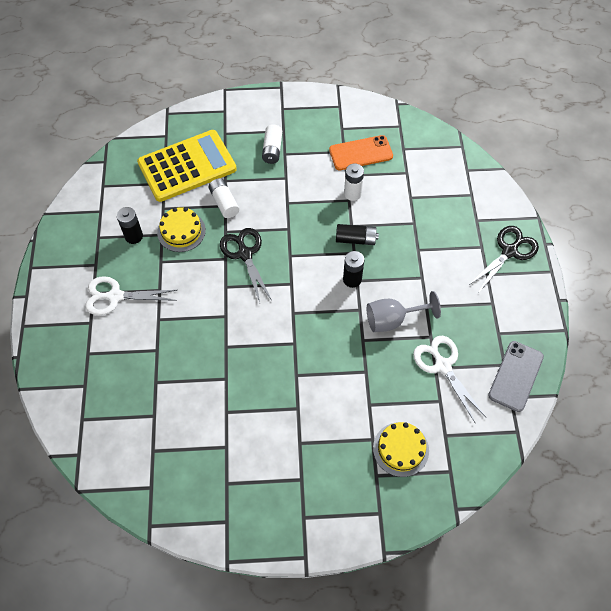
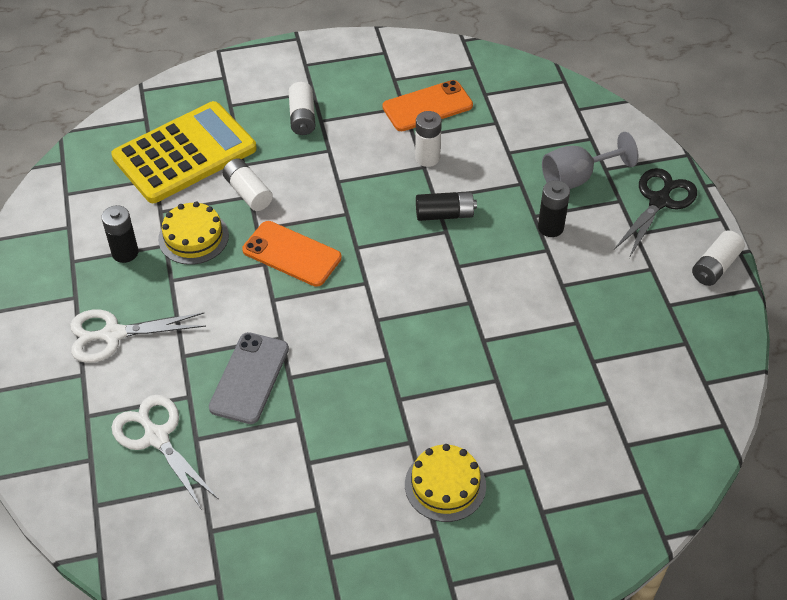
camera: 10 degrees left, 10 degrees down
(245, 254) = (292, 254): black scissors -> orange phone
(352, 279) = (451, 265): black battery -> black battery (550, 227)
(392, 320) = (519, 308): grey goblet -> grey goblet (577, 178)
(401, 449) = (569, 472): yellow cake -> yellow cake (445, 485)
(443, 366) = (602, 357): white scissors -> white scissors (157, 437)
(516, 376) = (705, 355): grey phone -> grey phone (249, 378)
(538, 309) = (715, 266): none -> white battery

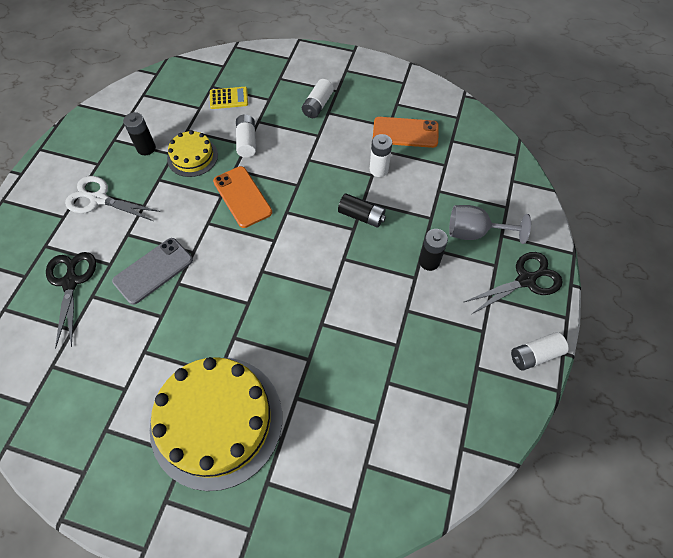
camera: 30 degrees right, 10 degrees up
(157, 437) = (71, 282): white scissors -> black scissors
(184, 153) = (229, 98): yellow calculator -> yellow calculator, size x0.42
(445, 485) = (216, 421): yellow cake -> yellow cake, size x2.02

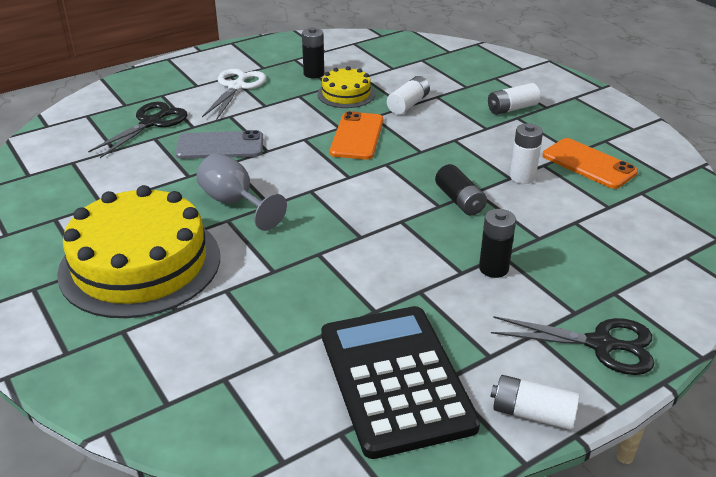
camera: 40 degrees right, 25 degrees down
(99, 199) = (236, 87): white scissors -> white scissors turned 45 degrees clockwise
(229, 98) = (427, 72): yellow calculator -> none
(453, 387) = (395, 379): none -> black calculator
(475, 232) = (580, 274): grey goblet -> grey goblet (235, 203)

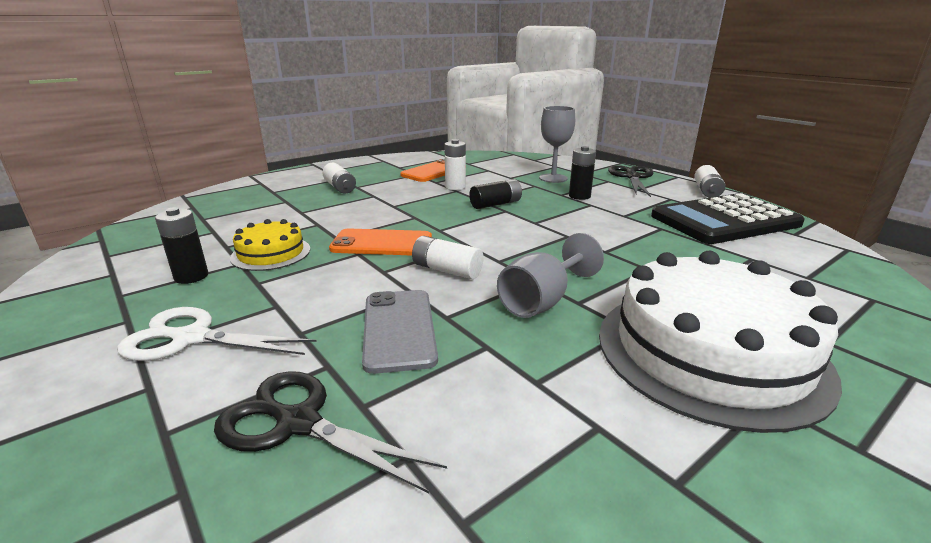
camera: 95 degrees left, 10 degrees down
(140, 264) = (710, 351): yellow cake -> white cake
(408, 104) = (314, 223): white battery -> white battery (447, 270)
(577, 259) = (553, 178): none -> grey goblet

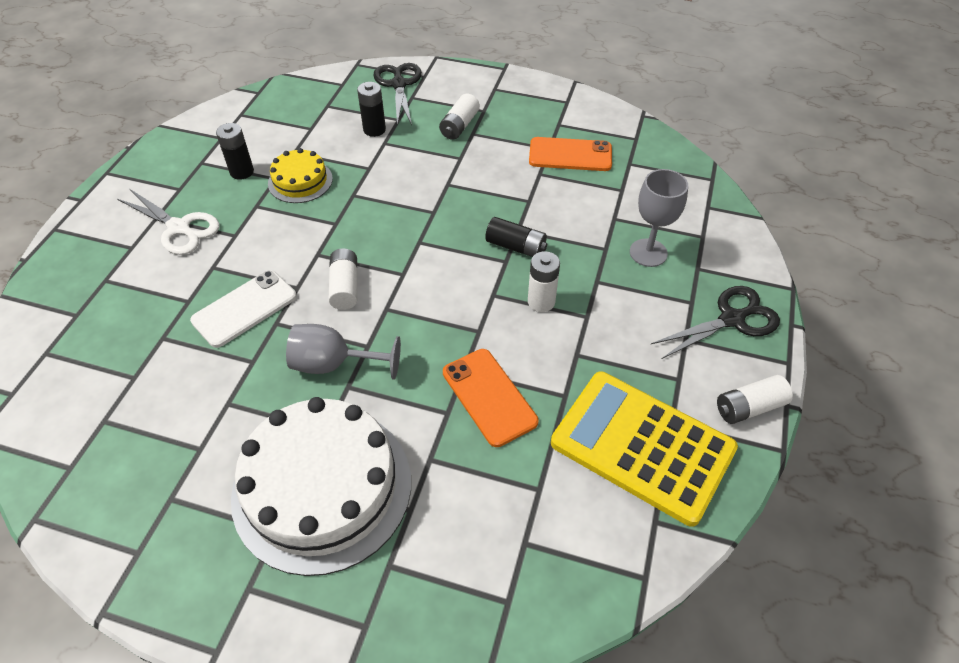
camera: 55 degrees right, 25 degrees up
(192, 338) = (179, 228): white scissors -> white scissors turned 150 degrees clockwise
(298, 423) = (136, 322): black scissors -> black scissors (399, 85)
(382, 243) = (363, 225): orange phone -> orange phone (489, 397)
(399, 329) = (244, 308): grey phone -> white phone
(455, 187) = (537, 195): white battery -> white battery (541, 302)
(579, 196) = (604, 298): black battery -> black battery (374, 130)
(724, 220) = (642, 446): black calculator -> yellow calculator

